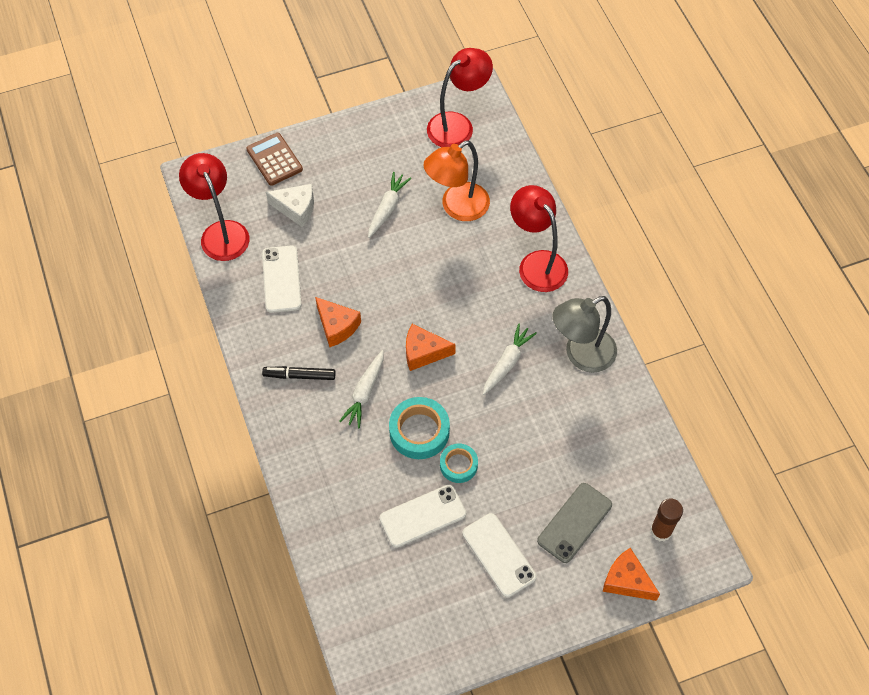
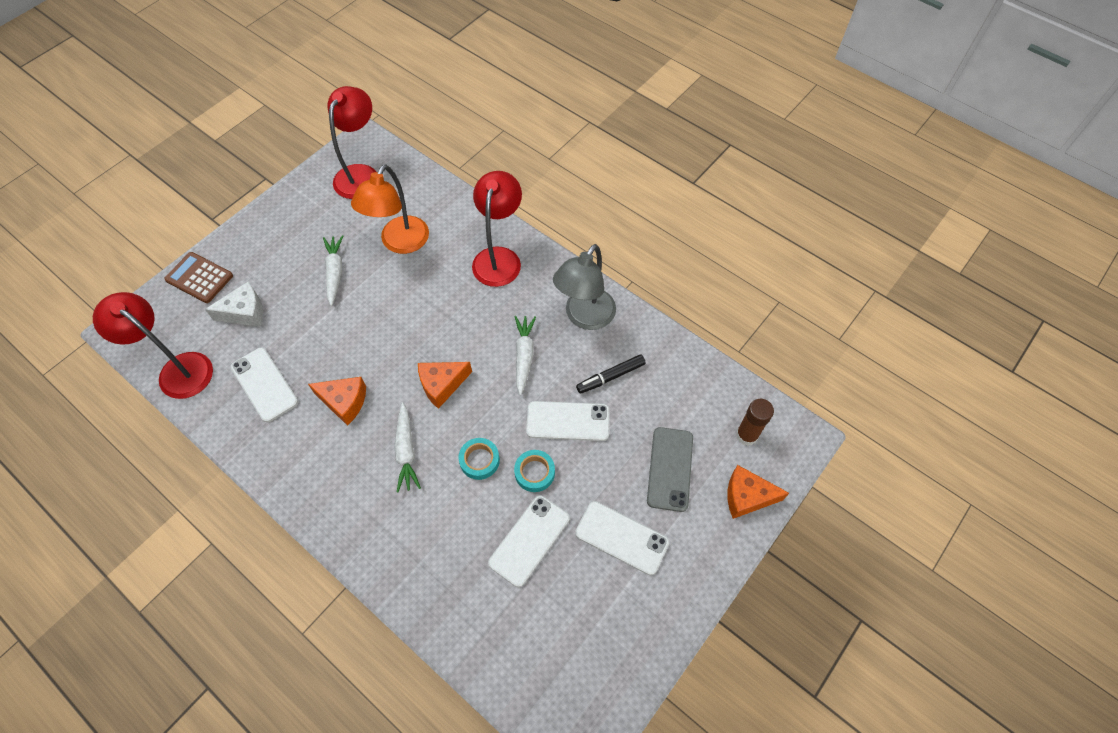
camera: 30 degrees left, 0 degrees up
(299, 376) = (332, 468): black marker -> black marker (610, 377)
(419, 431) = (479, 460): turquoise tape -> turquoise tape, size x0.62
(511, 437) = (568, 421): none -> white phone
(537, 263) = (499, 258): red lamp -> red lamp turned 75 degrees clockwise

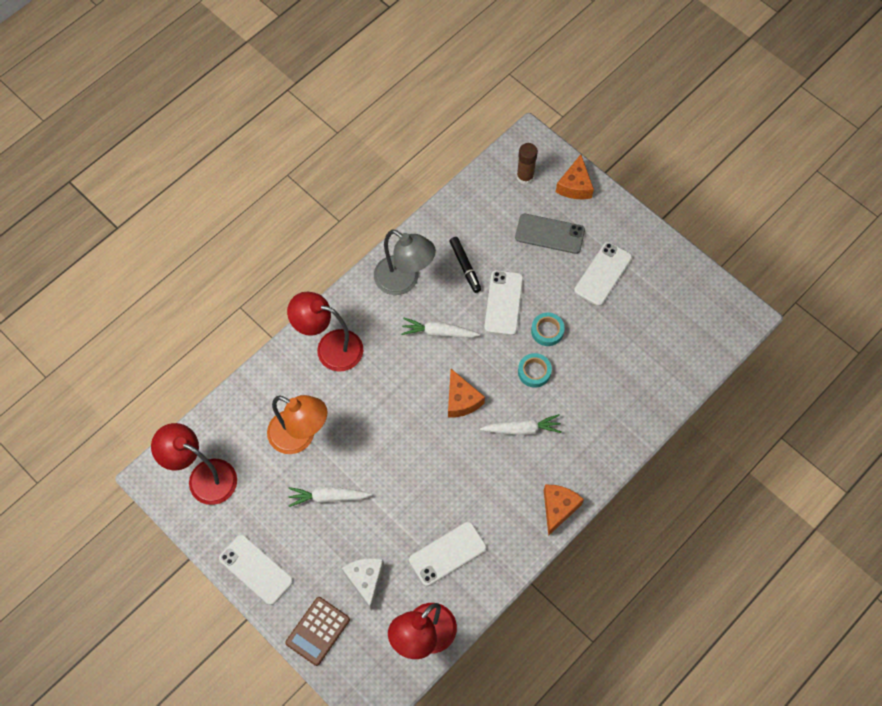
camera: 85 degrees left, 5 degrees up
(344, 402) = (471, 481): orange cheese -> orange cheese (558, 508)
(529, 540) = (602, 338): white phone -> white phone (256, 569)

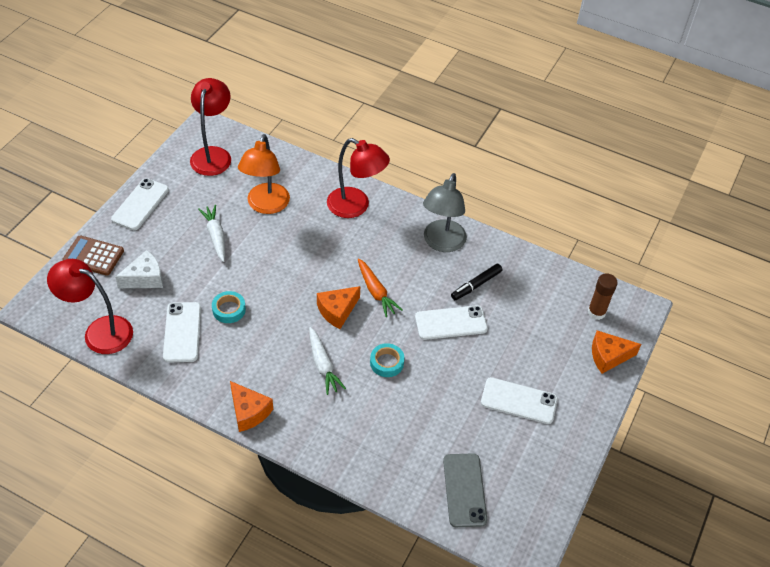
camera: 70 degrees right, 15 degrees down
(330, 347) = (356, 206): red lamp -> red lamp turned 120 degrees clockwise
(438, 332) = (400, 279): white carrot -> none
(447, 554) = (182, 332): white phone -> white phone turned 45 degrees clockwise
(448, 358) = (376, 292): none -> orange carrot
(547, 331) = (435, 365): turquoise tape -> turquoise tape (229, 310)
(549, 234) = (543, 345): grey phone -> grey phone (464, 490)
(558, 508) = (249, 412): orange cheese -> orange cheese turned 45 degrees clockwise

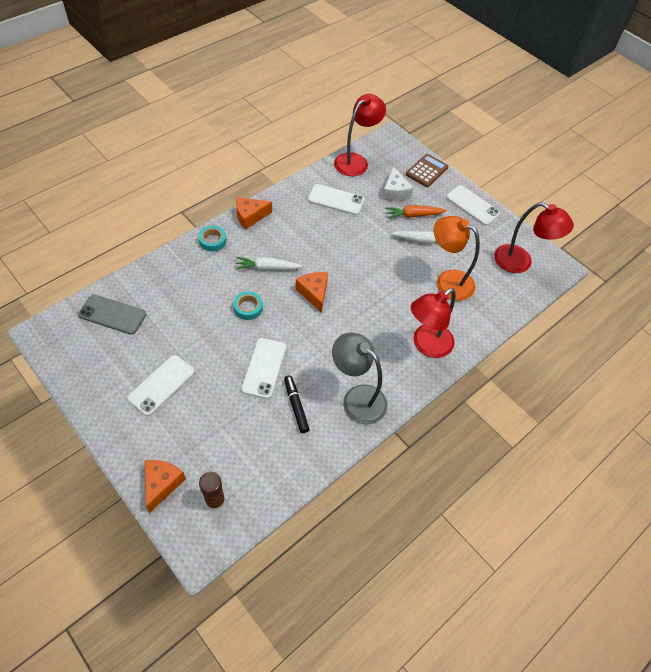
camera: 110 degrees right, 5 degrees up
(229, 310) = (345, 229): turquoise tape -> turquoise tape (212, 241)
(376, 292) = (321, 326): orange carrot -> orange carrot (413, 215)

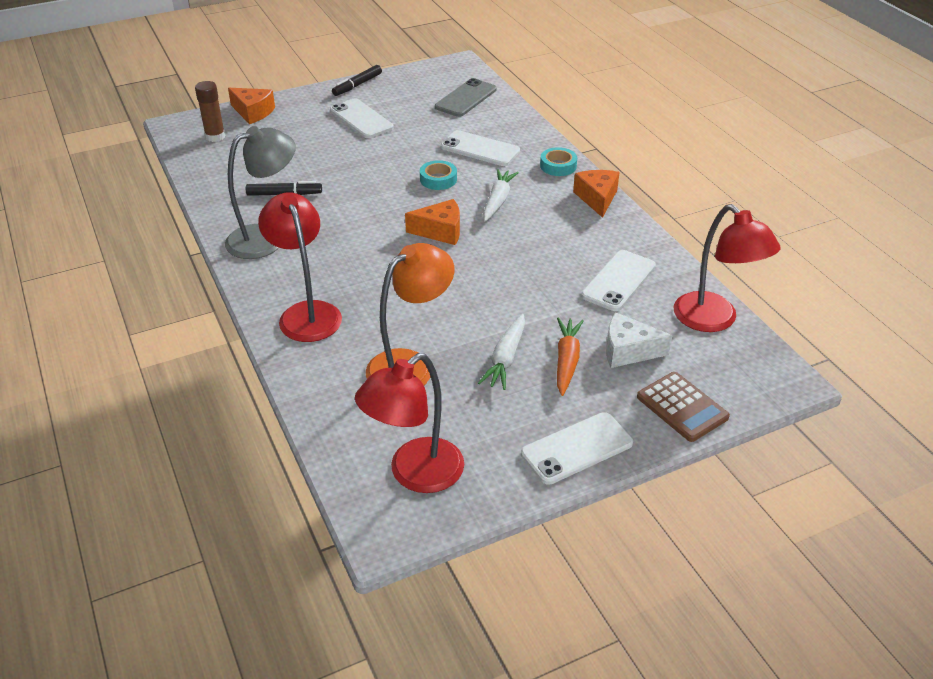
camera: 110 degrees right, 15 degrees down
(94, 407) = (357, 85): none -> black marker
(264, 368) = (346, 180): white phone -> white phone (480, 149)

